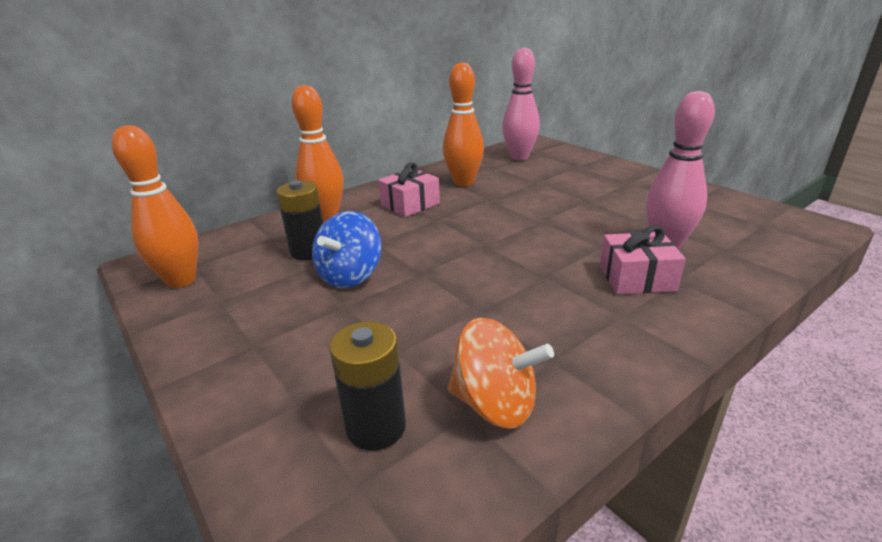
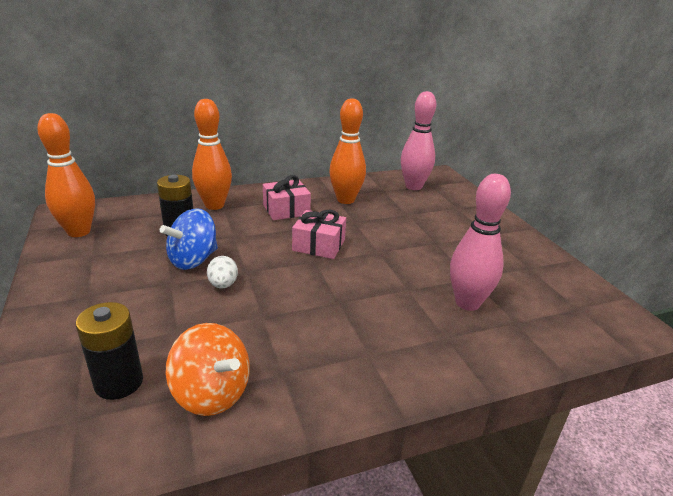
camera: 15 degrees right, 0 degrees up
(407, 291) = (223, 285): none -> white egg
(637, 278) = (413, 325): pink gift -> pink gift (319, 245)

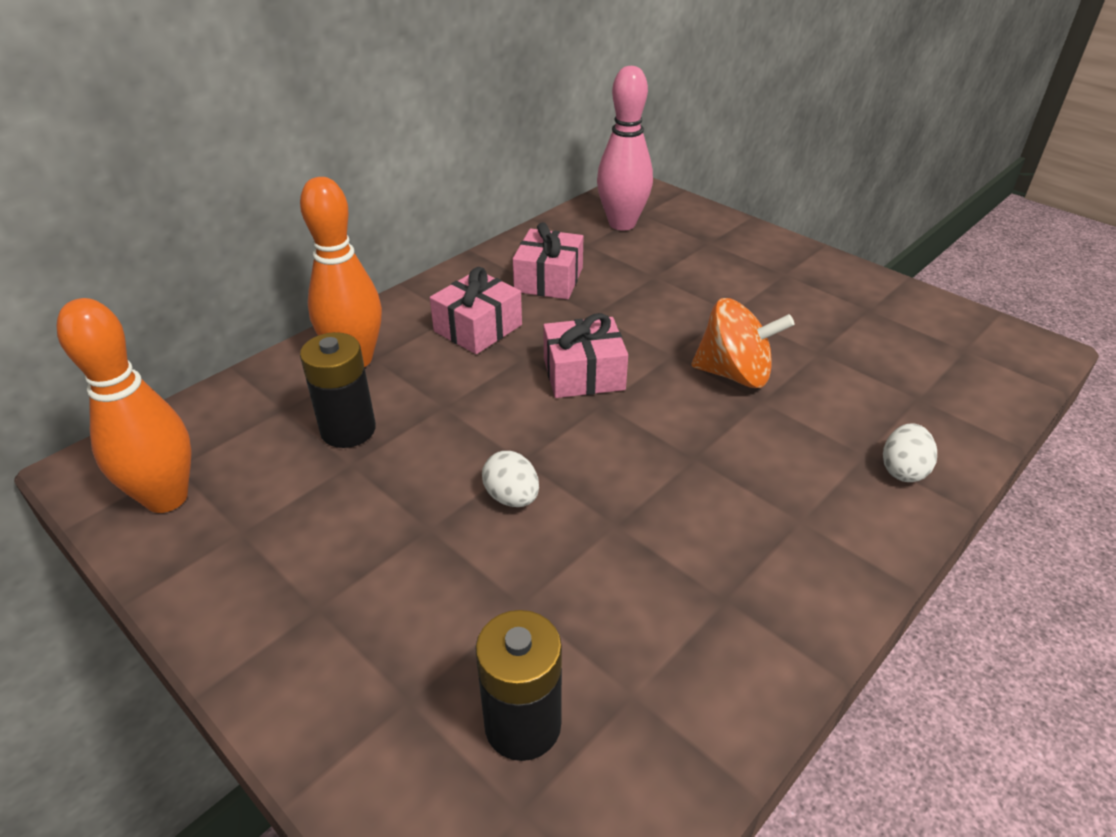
camera: 25 degrees left, 10 degrees up
(193, 260) = (423, 473): blue spinning top -> none
(212, 393) = (665, 674): orange spinning top -> orange spinning top (734, 374)
(345, 200) = (549, 280): orange bowling pin -> pink gift
(463, 354) = (903, 470): none -> white egg
(467, 303) = (846, 392): pink bowling pin -> none

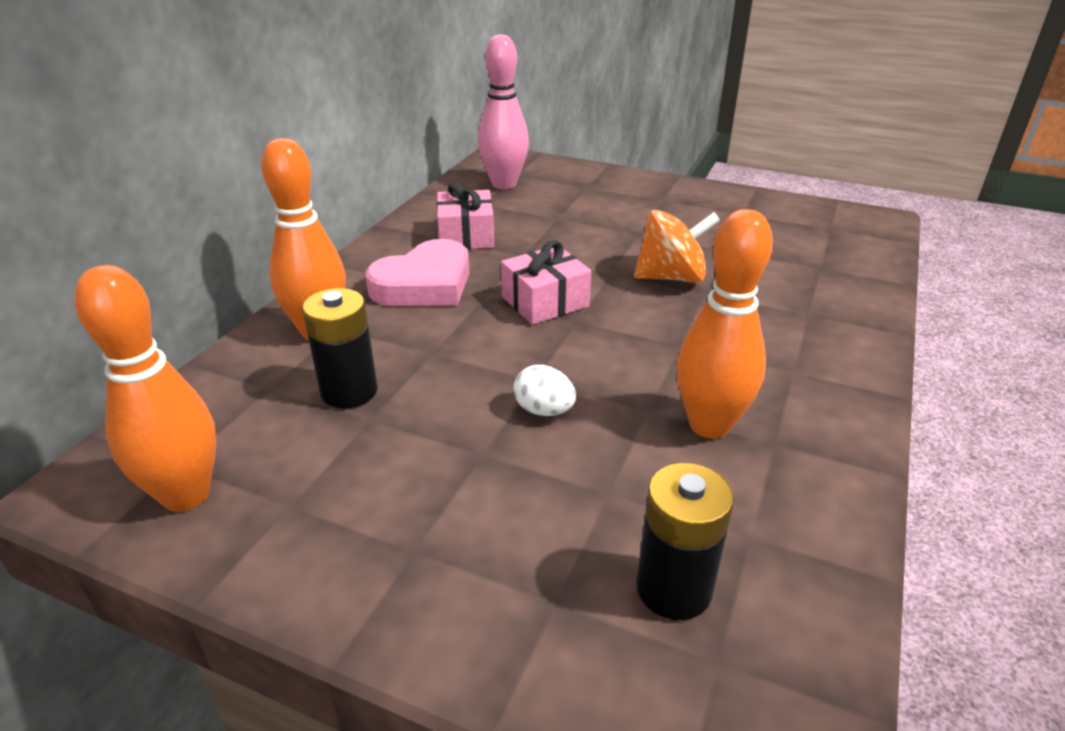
camera: 20 degrees left, 5 degrees down
(478, 328) = (424, 284): pink gift -> pink heart
(667, 559) = (709, 425): none -> orange bowling pin
(903, 470) = (843, 318): white egg -> none

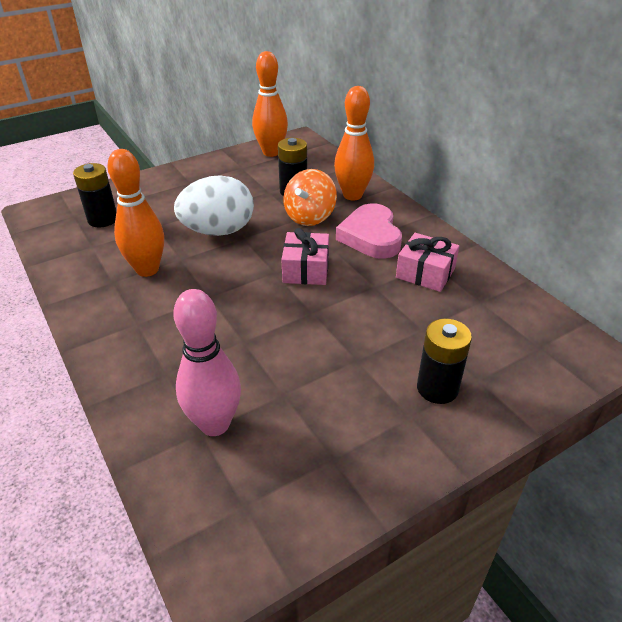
camera: 125 degrees right, 5 degrees up
(504, 184) = (517, 329): pink bowling pin -> pink bowling pin (215, 424)
(544, 410) = (218, 231): white egg -> white egg, size x2.21
(619, 197) = (437, 388): none -> black battery
(671, 277) = (276, 336): orange spinning top -> orange spinning top (310, 217)

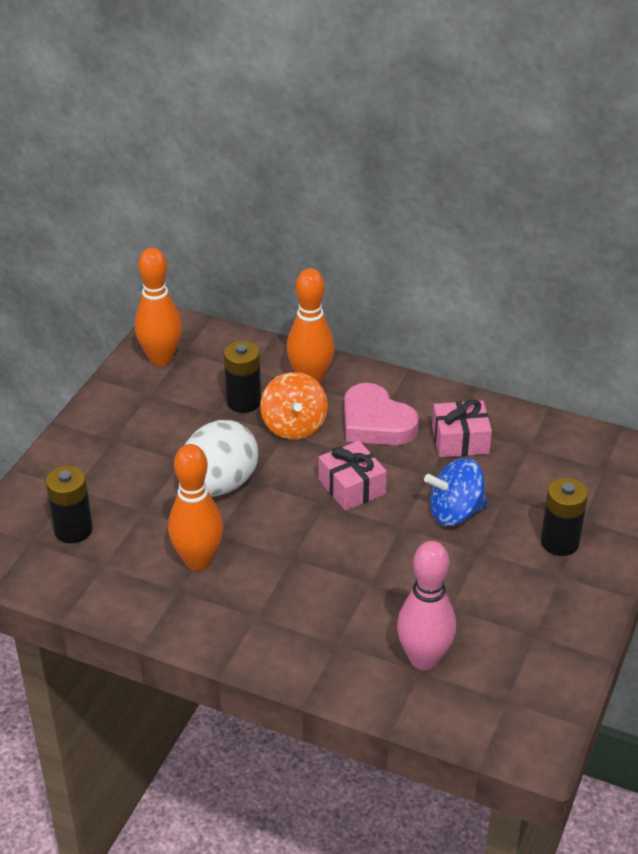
camera: 35 degrees left, 0 degrees up
(367, 322) = (455, 512): none -> blue spinning top

